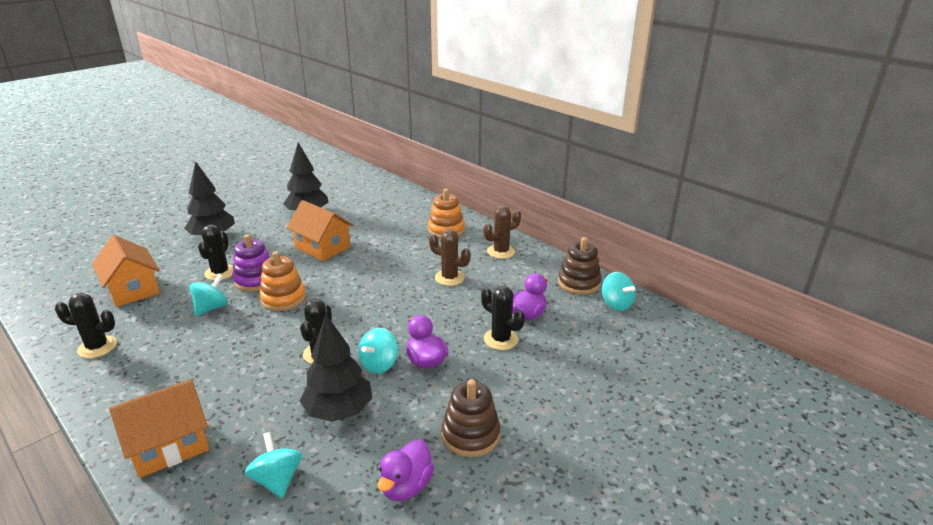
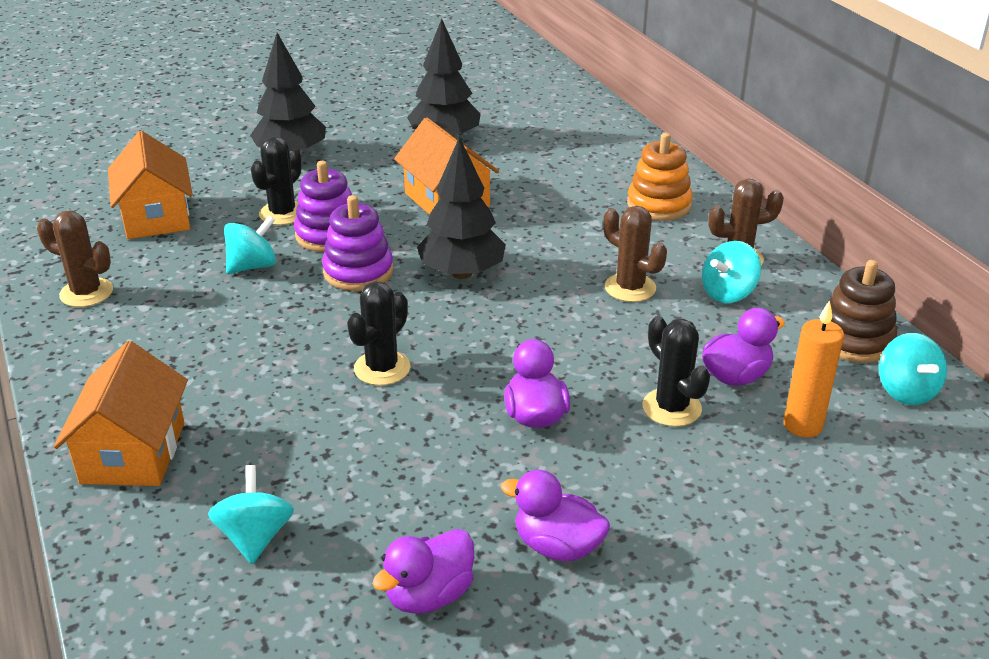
camera: 20 degrees right, 5 degrees up
(97, 347) = (86, 293): black cactus -> brown cactus
(169, 445) = (133, 452): orange house -> orange house turned 75 degrees counterclockwise
(283, 298) = (358, 271): orange stacking toy -> purple stacking toy
(338, 411) = (375, 461): black tree -> black tree (462, 273)
(379, 364) = (461, 404): turquoise spinning top -> turquoise spinning top (728, 293)
(470, 435) = (557, 546): brown stacking toy -> purple duck
(573, 333) = (802, 425): none -> orange candle

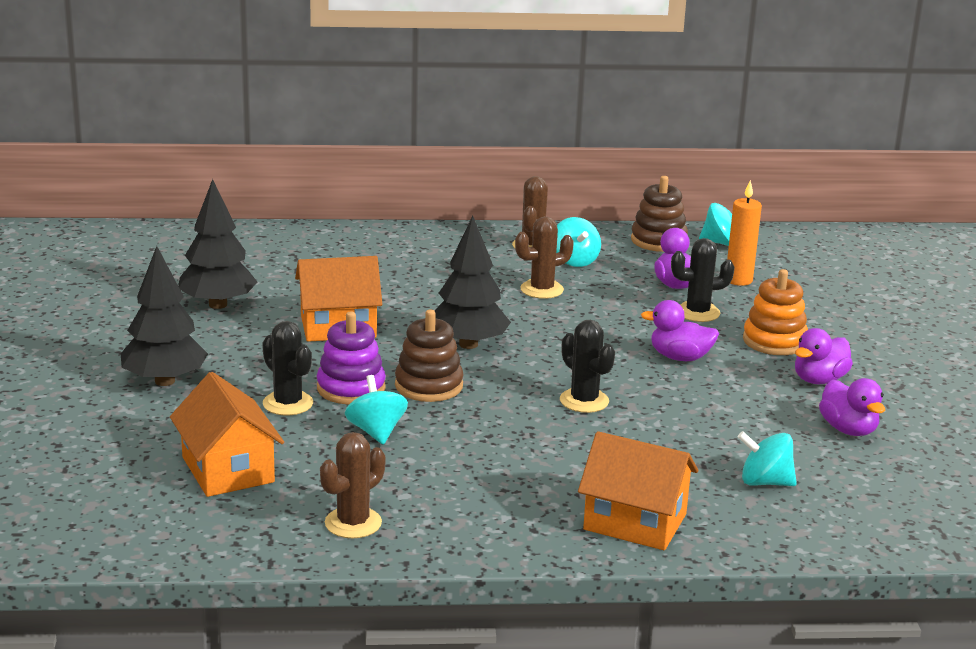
camera: 70 degrees left, 10 degrees down
(156, 217) = (228, 469): orange house -> orange house turned 60 degrees clockwise
(358, 271) = (429, 386): purple stacking toy -> brown stacking toy
(659, 205) = (429, 250): orange stacking toy -> orange stacking toy (774, 341)

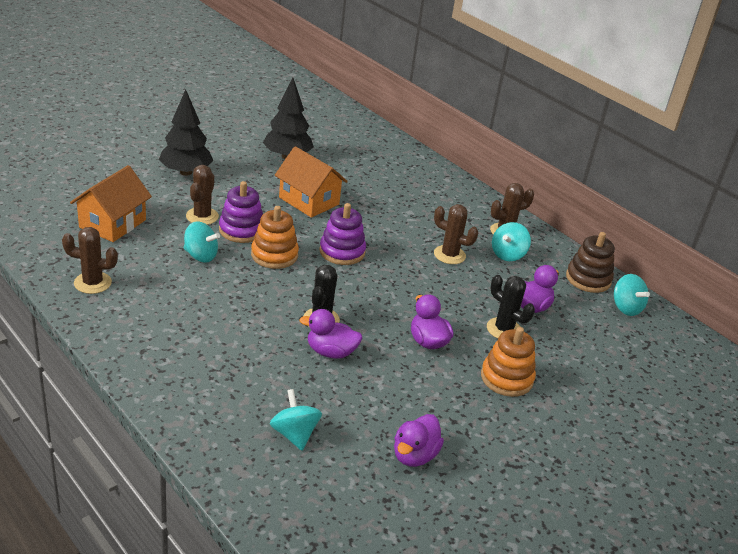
camera: 50 degrees right, 10 degrees up
(288, 403) = (202, 216): black cactus -> brown cactus
(376, 432) = (201, 256): turquoise spinning top -> turquoise spinning top turned 75 degrees clockwise
(429, 386) = (274, 255): brown stacking toy -> orange stacking toy
(468, 344) = (342, 252): black tree -> purple stacking toy
(635, 522) = (187, 390): orange house -> none
(738, 280) = (579, 333): orange candle -> none
(819, 380) = (474, 418): purple duck -> purple duck (331, 352)

